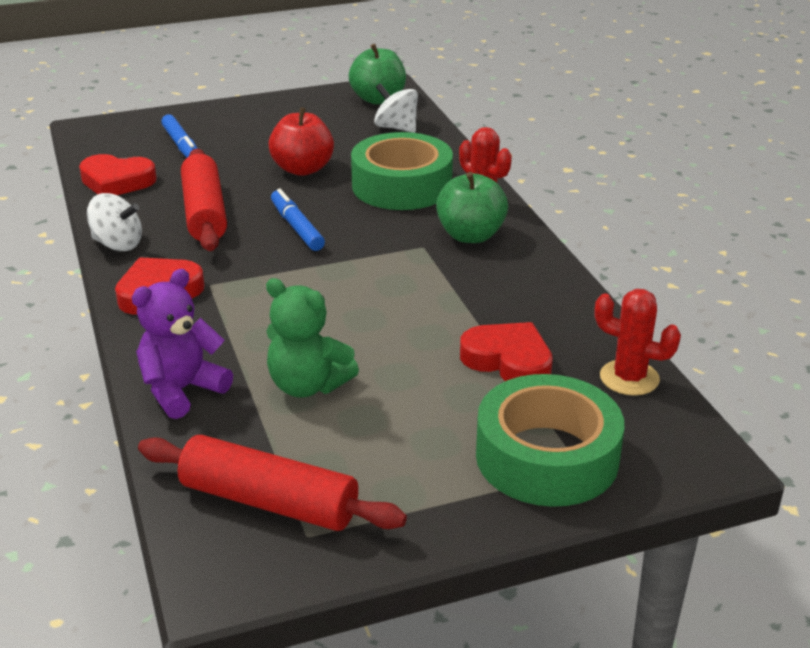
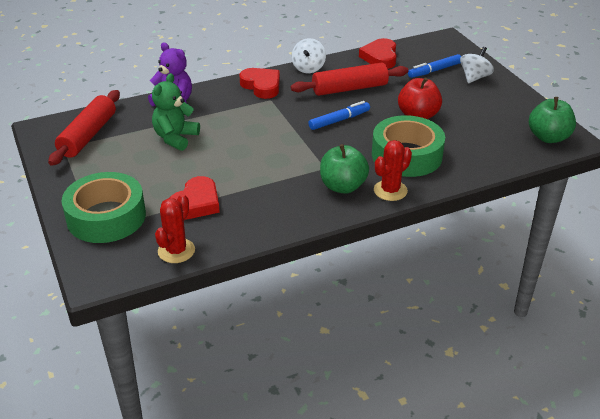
camera: 85 degrees right, 5 degrees up
(396, 128) = (500, 148): white spinning top -> white spinning top (474, 77)

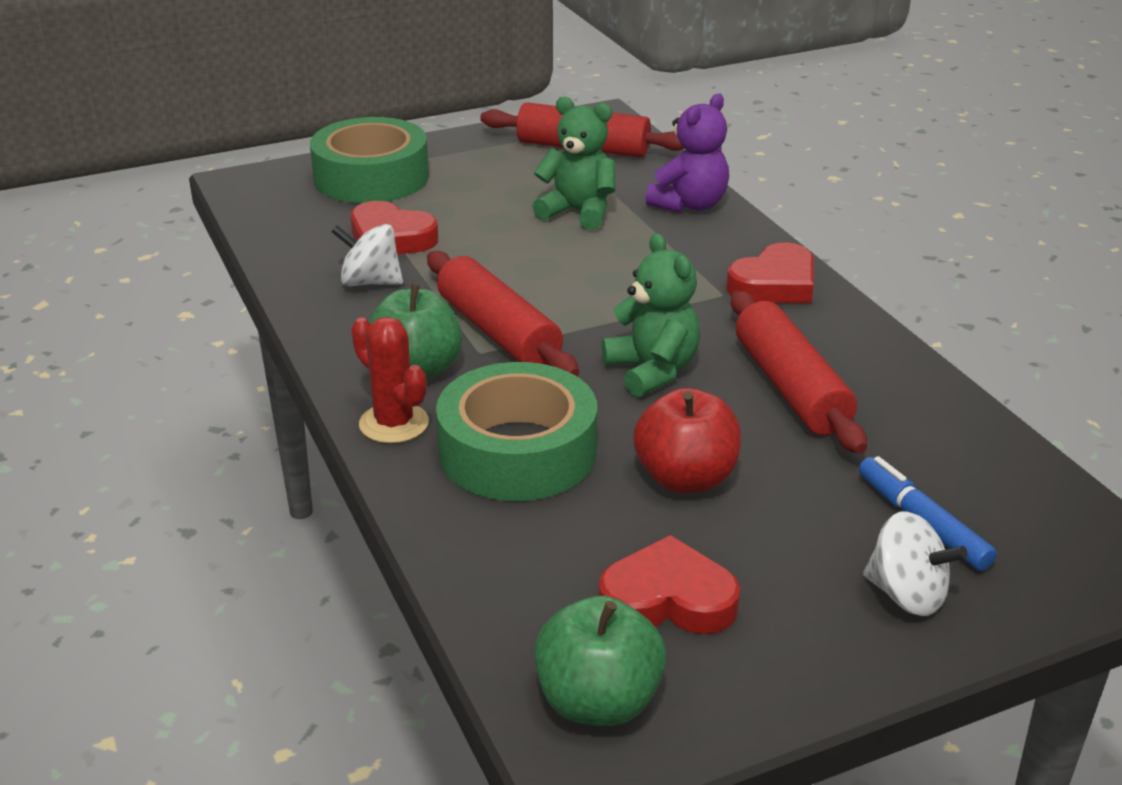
camera: 90 degrees right, 5 degrees down
(176, 251) = (279, 229): red cactus -> none
(305, 162) = (498, 332): none -> red rolling pin
(308, 68) = (869, 336): white spinning top -> white spinning top (370, 282)
(339, 120) = (652, 371): blue marker -> green teddy bear
(380, 57) = (963, 436): red heart -> red heart (668, 599)

